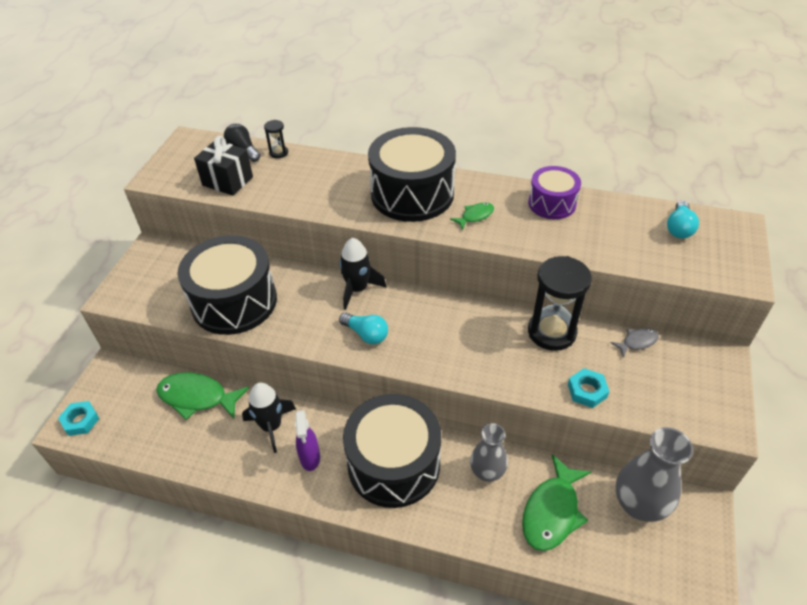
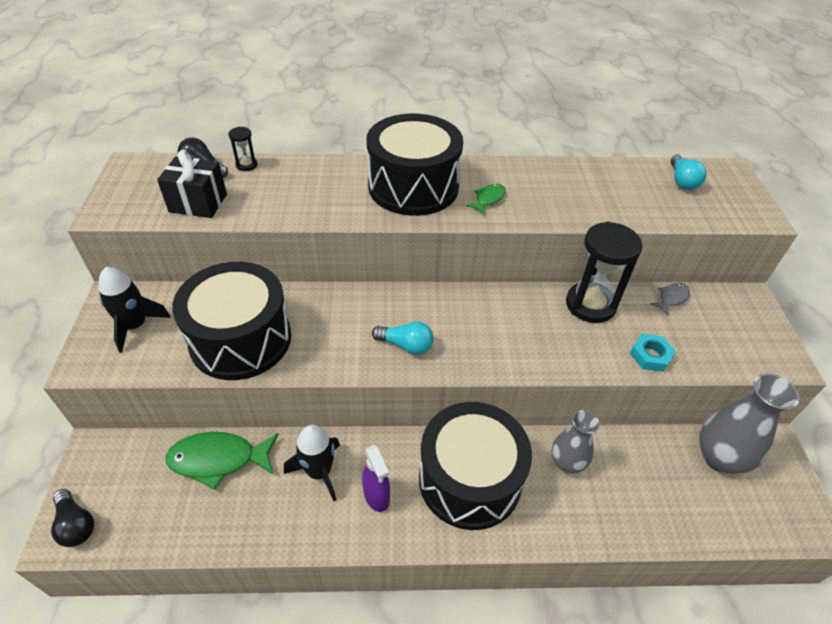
camera: 20 degrees left, 0 degrees up
(80, 421) = (76, 524): turquoise nut -> black light bulb
(357, 289) = (376, 299): black rocket -> black rocket (135, 326)
(552, 203) = (556, 176): purple drum -> none
(552, 511) = (645, 486): green fish -> none

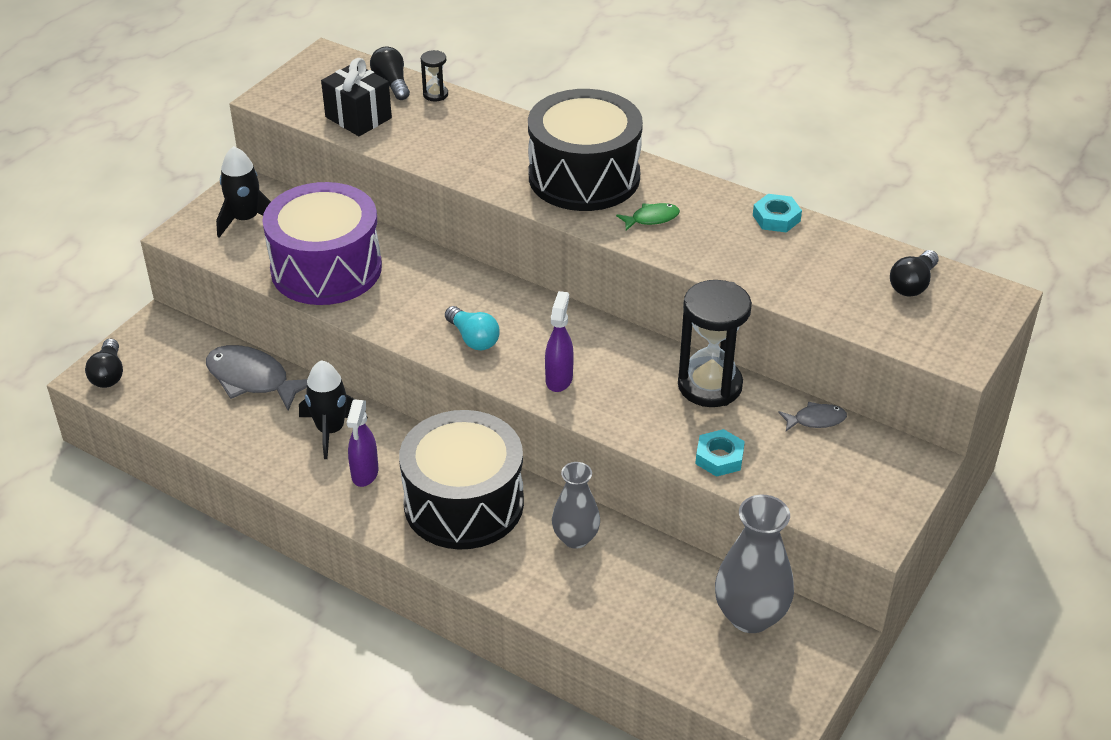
camera: 35 degrees right, 5 degrees down
(218, 459) = (252, 379): green fish -> grey fish
(240, 339) = (326, 269): black drum -> purple drum
(495, 348) = (559, 379): none -> purple spray bottle
(561, 169) = (776, 218): none -> turquoise nut
(682, 181) = (912, 284): turquoise light bulb -> black light bulb

